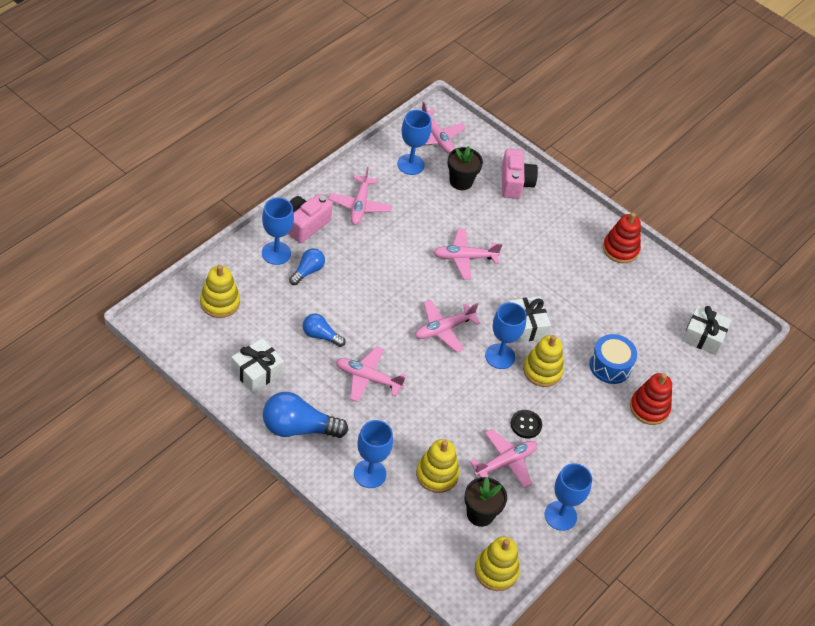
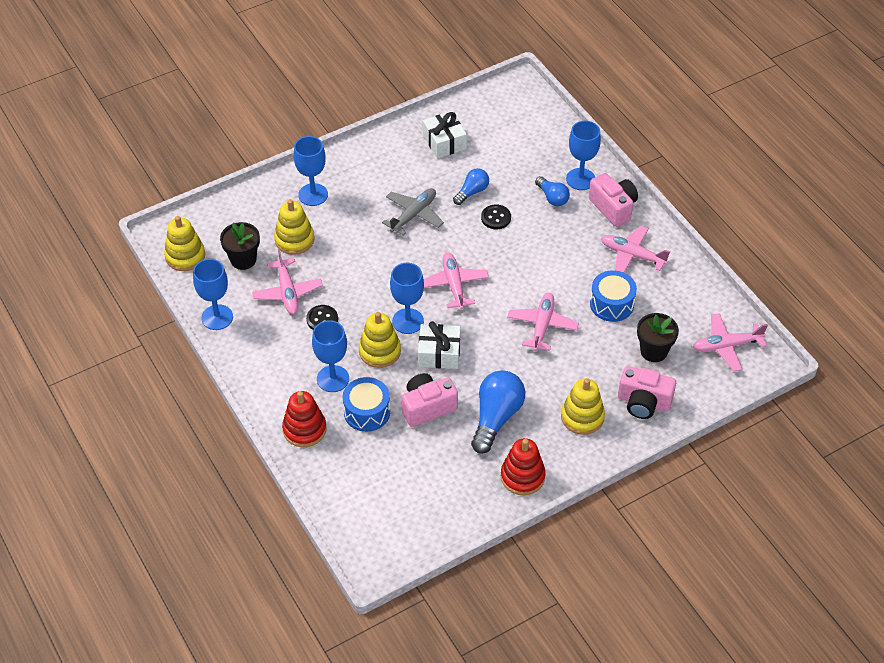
camera: 115 degrees right, 0 degrees up
(220, 302) = (529, 131): yellow stacking toy -> yellow stacking toy (582, 417)
(298, 428) = (376, 158): blue light bulb -> blue light bulb (496, 417)
(349, 311) = (496, 218): none -> black button
(367, 378) = (413, 215): pink plane -> grey plane
(410, 164) = (686, 312): blue goblet -> blue goblet (333, 379)
(421, 213) = (612, 304): none -> blue drum
(585, 323) = (427, 407): none -> pink camera
(703, 336) = (378, 516): white gift -> none

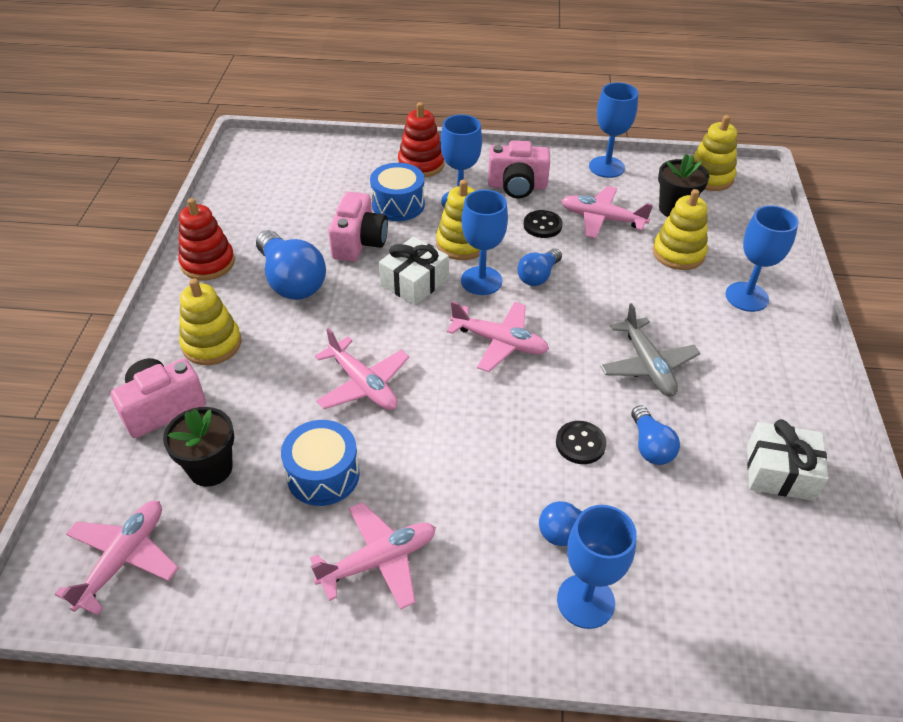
camera: 125 degrees right, 5 degrees down
(378, 296) = (538, 276): none -> blue light bulb
(613, 207) = (490, 604): pink camera -> pink camera (517, 186)

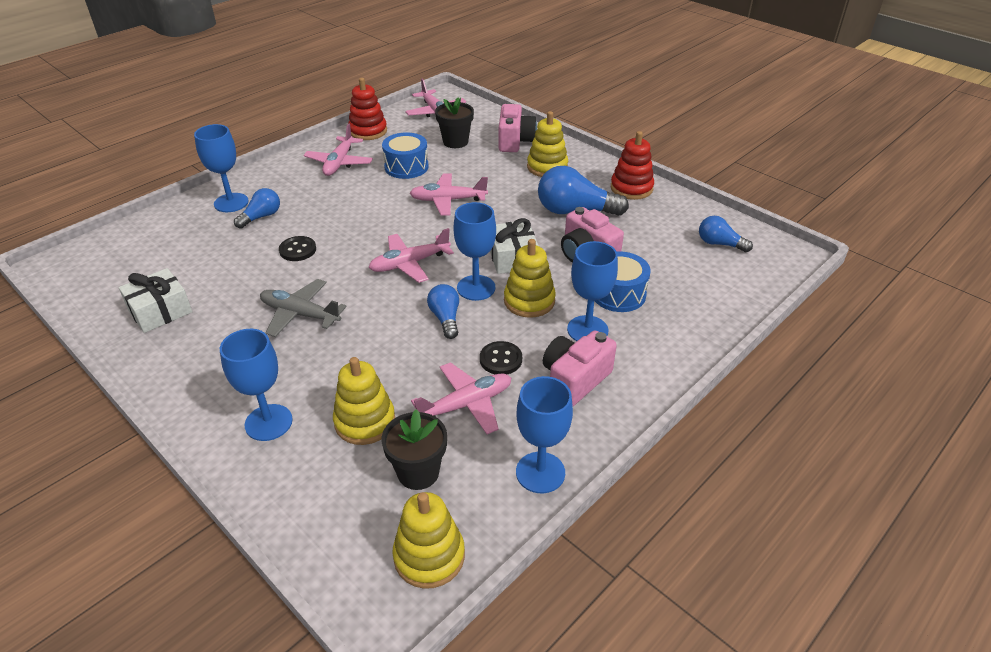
camera: 130 degrees right, 5 degrees down
(421, 164) = (671, 337): red stacking toy -> red stacking toy (368, 131)
(650, 446) = (255, 274): blue light bulb -> blue light bulb (719, 244)

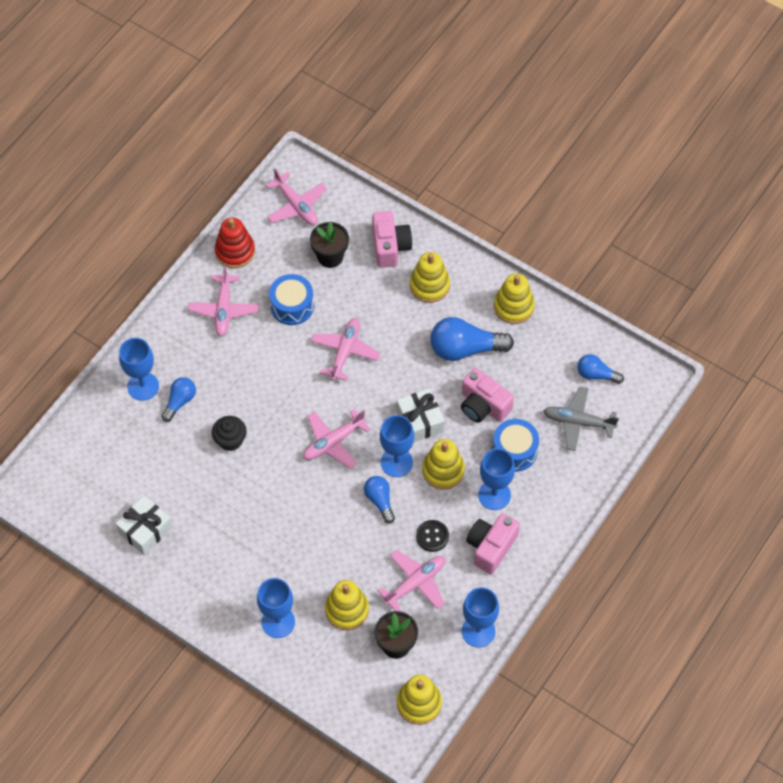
camera: 10 degrees left, 20 degrees up
(298, 250) = (230, 440): black button -> black cupcake
(300, 314) = (261, 515): grey plane -> grey plane (578, 422)
(447, 200) = (345, 351): pink plane -> pink plane turned 120 degrees clockwise
(631, 188) = (513, 307): red stacking toy -> yellow stacking toy

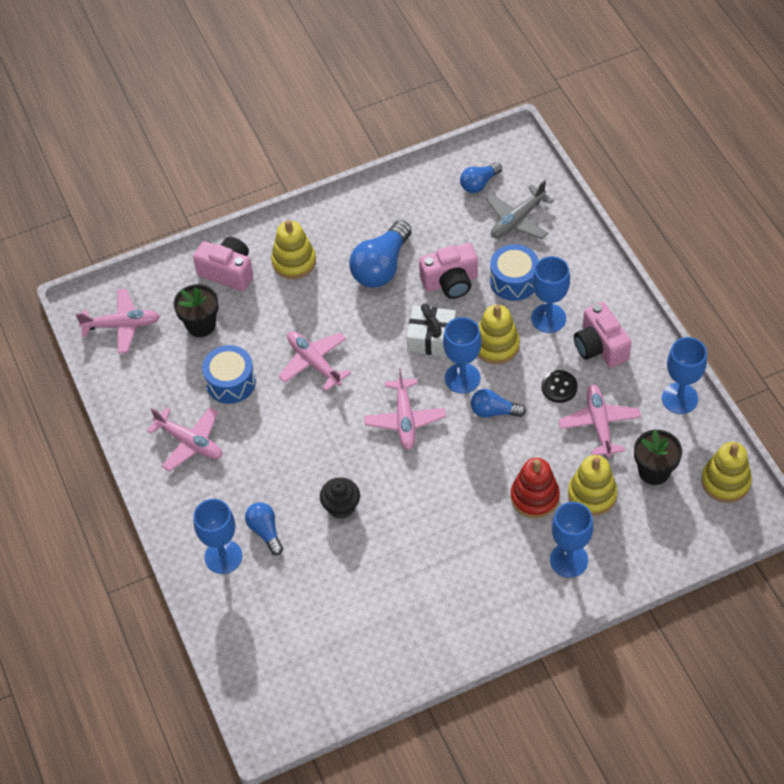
camera: 55 degrees left, 5 degrees down
(145, 530) = (390, 632): white gift -> none
(235, 251) = (131, 401): red stacking toy -> red stacking toy (534, 497)
(513, 307) = (365, 209): yellow stacking toy -> none

